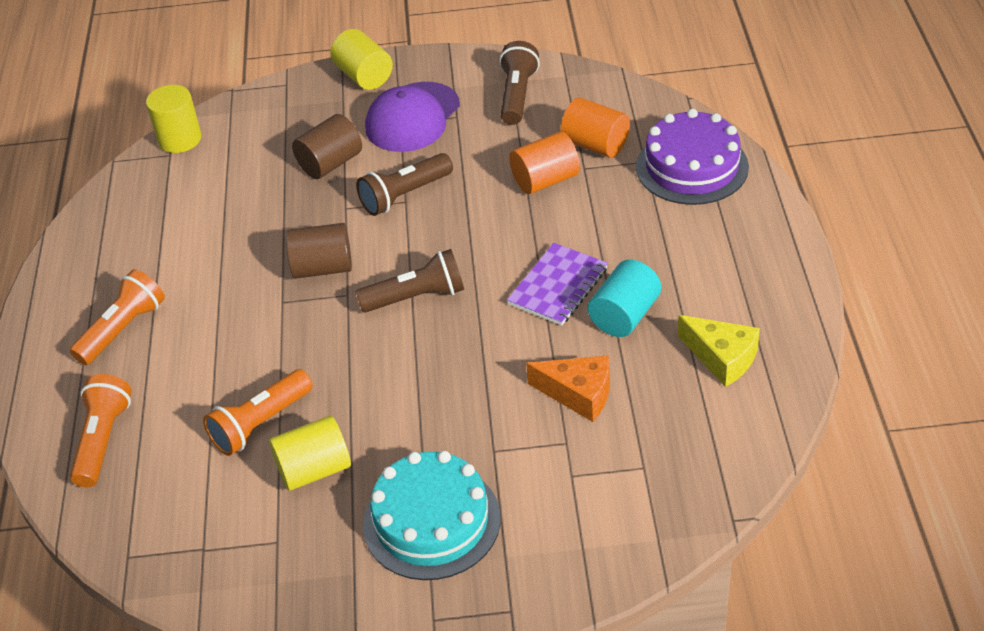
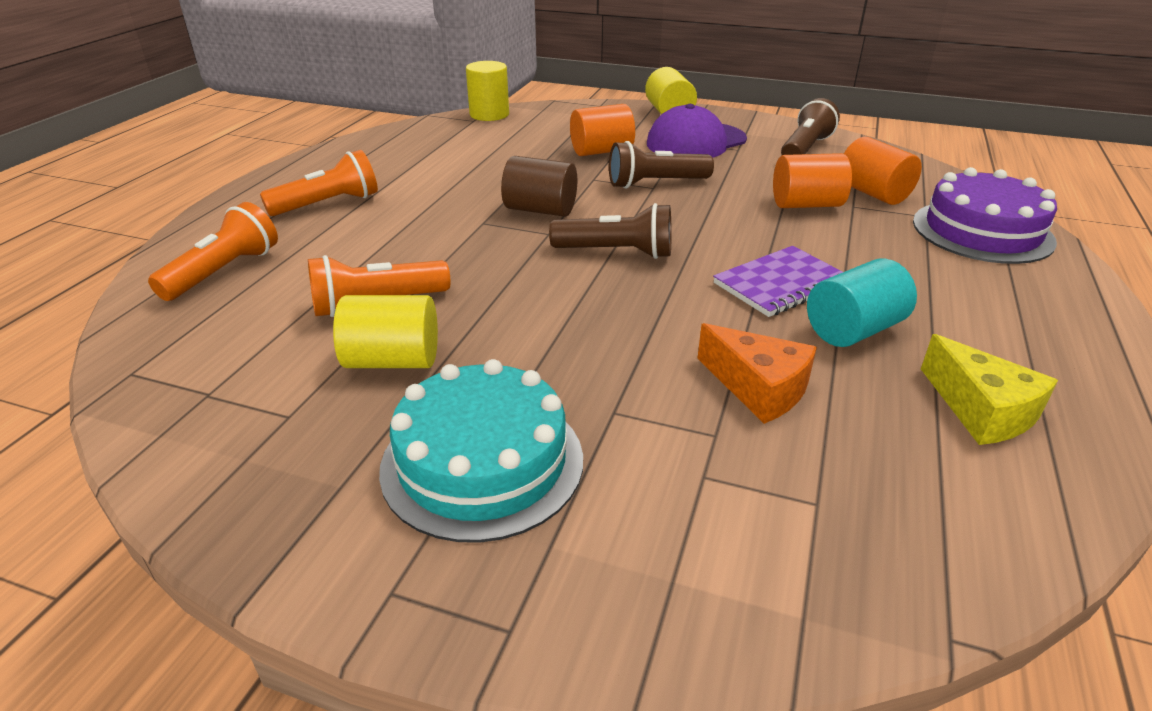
camera: 20 degrees right, 10 degrees down
(330, 163) = (601, 151): brown cylinder -> orange cylinder

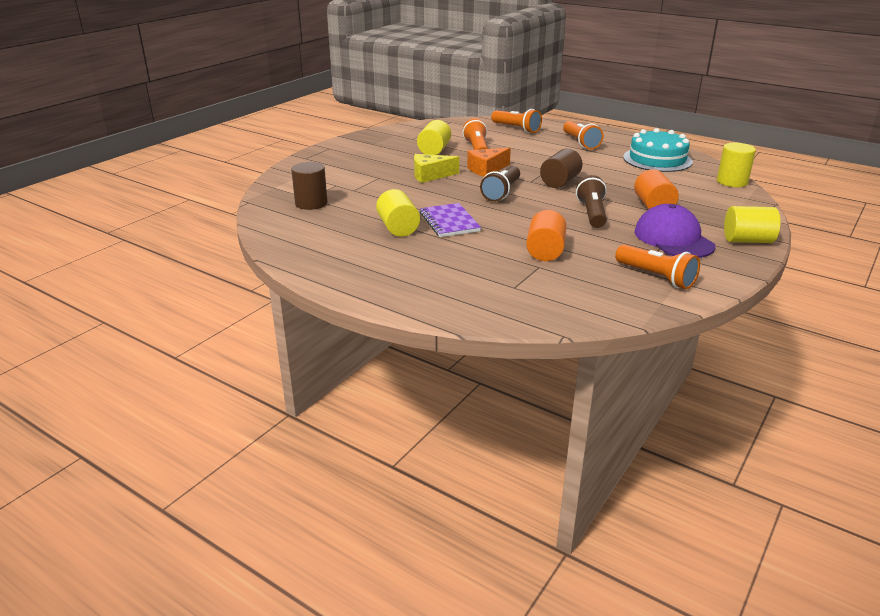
camera: 105 degrees right, 5 degrees down
(482, 462) = (369, 159): turquoise cake -> turquoise cake (657, 159)
(758, 388) = (373, 201): orange cheese -> orange cheese (486, 169)
(805, 149) = (656, 277): brown flashlight -> orange flashlight
(847, 486) = (311, 203): none -> brown cylinder
(853, 330) = (398, 228): turquoise cylinder -> yellow cylinder
(873, 193) = (557, 279): orange cylinder -> none
(981, 410) = (325, 237): yellow cheese -> yellow cheese (430, 175)
(982, 231) = (482, 299): purple cake -> none

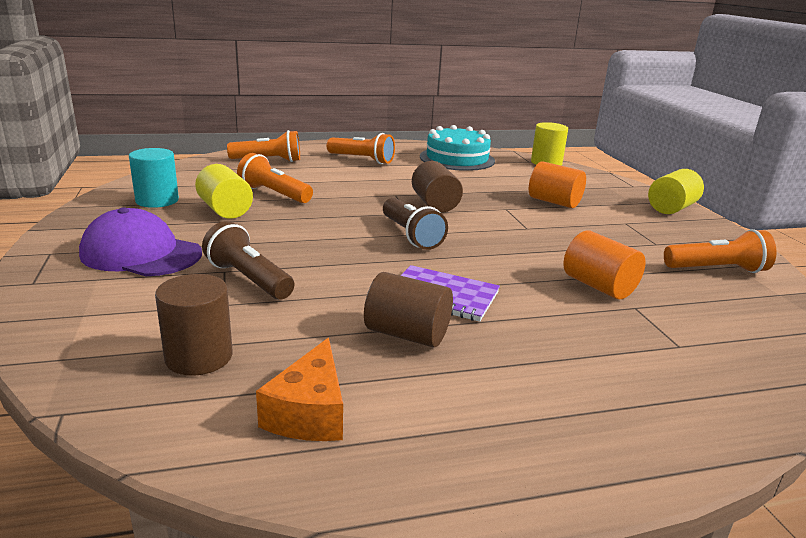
camera: 50 degrees left, 5 degrees down
(398, 228) = (407, 334): yellow cylinder -> brown cylinder
(412, 136) = (157, 200): none -> turquoise cylinder
(430, 175) = (288, 243): yellow cheese -> none
(486, 169) = (336, 214): orange cheese -> orange cheese (309, 412)
(592, 214) = (534, 227): brown flashlight -> brown flashlight (249, 279)
(673, 239) = (636, 227): purple cap -> purple cap (141, 254)

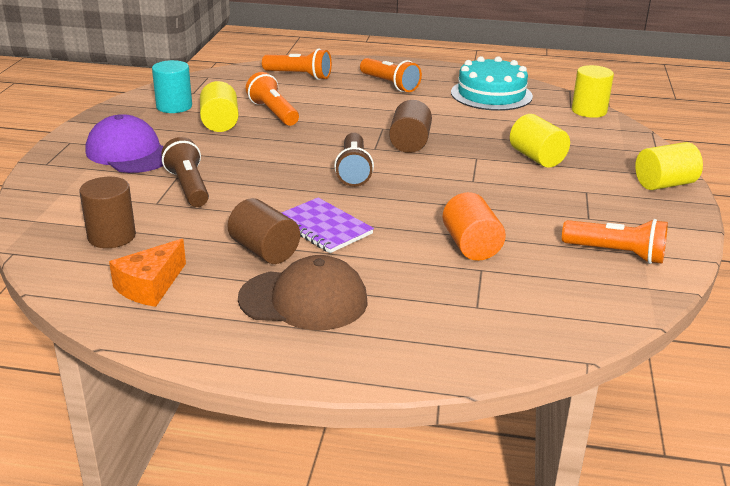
camera: 25 degrees right, 5 degrees up
(510, 382) = (303, 300): none -> brown cap
(554, 202) = (537, 158): orange cylinder -> yellow cylinder

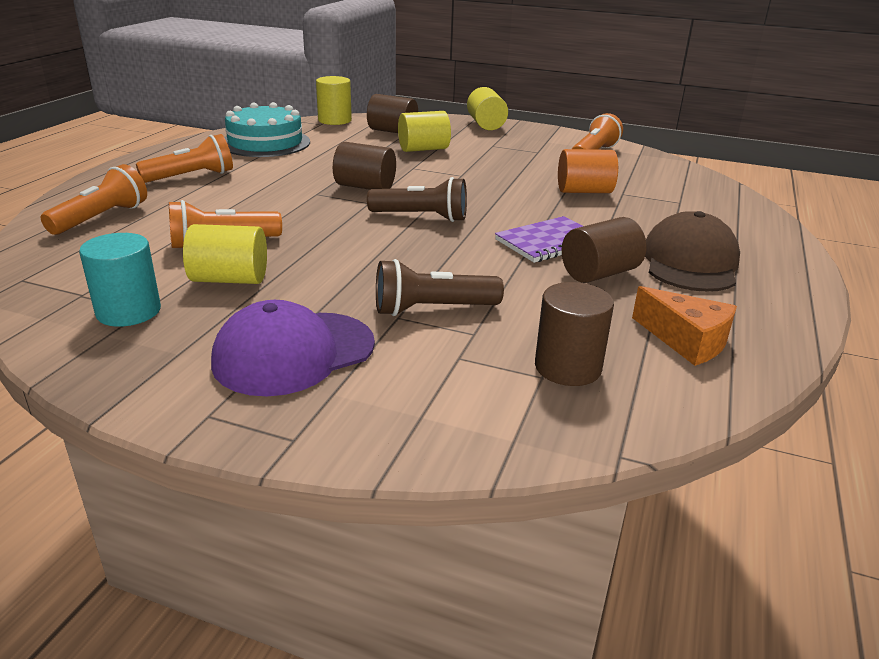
camera: 80 degrees left, 0 degrees up
(582, 139) = (392, 131): none -> brown cylinder

